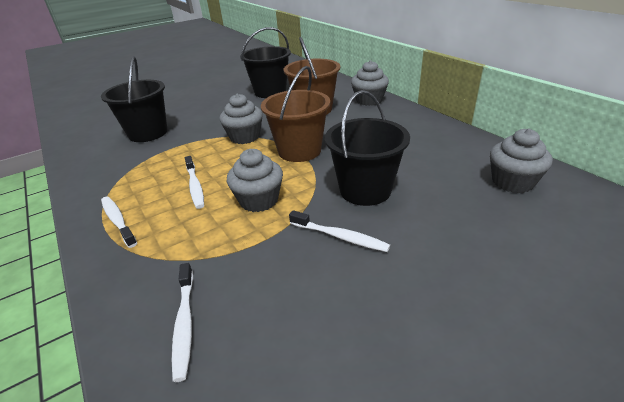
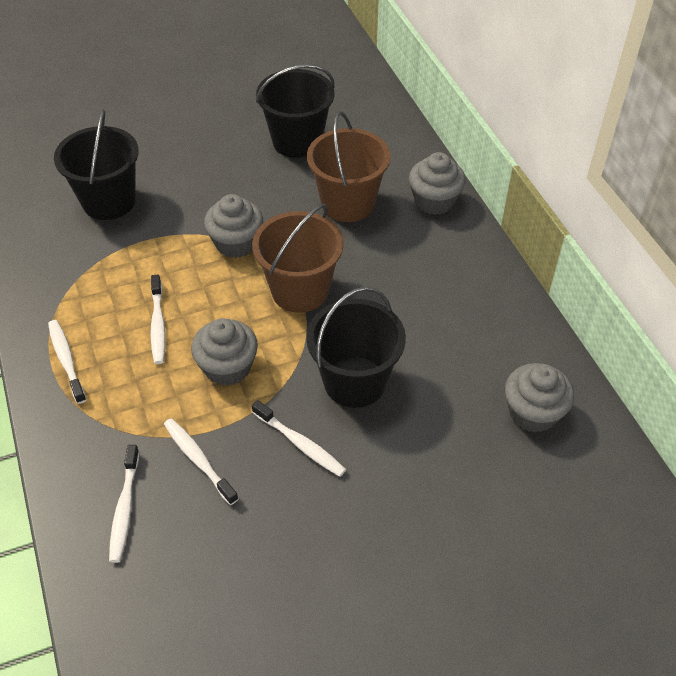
camera: 10 degrees right, 15 degrees up
(251, 267) = (198, 460): none -> white toothbrush

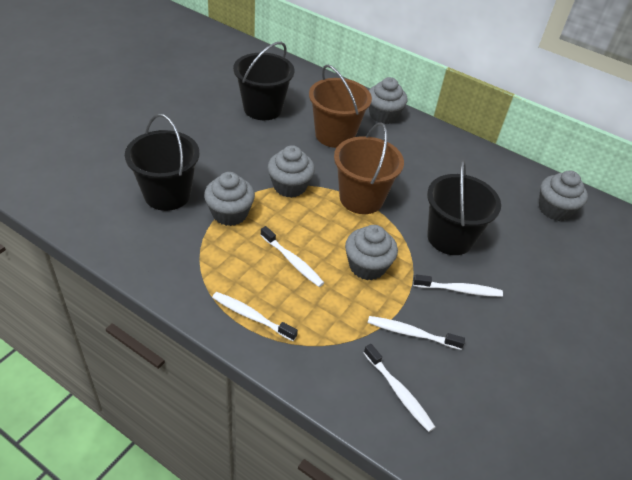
camera: 40 degrees left, 5 degrees down
(147, 247) = (230, 213): none -> grey cupcake

